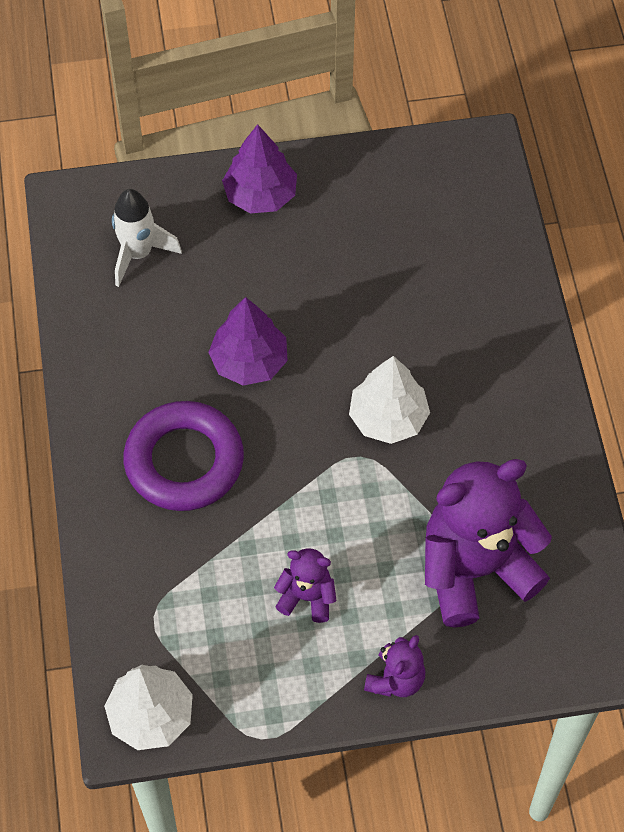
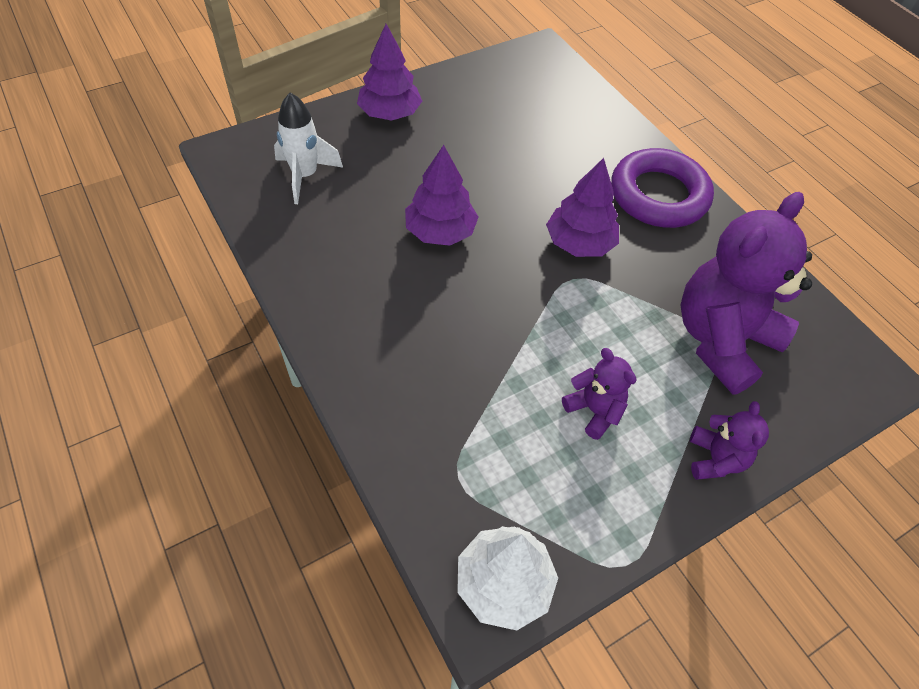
camera: 25 degrees left, 5 degrees down
(184, 461) = (421, 327): purple ring -> purple ring (658, 195)
(307, 597) = (594, 410): purple teddy bear -> purple teddy bear turned 60 degrees clockwise
(388, 418) = (579, 243): white tree -> purple tree

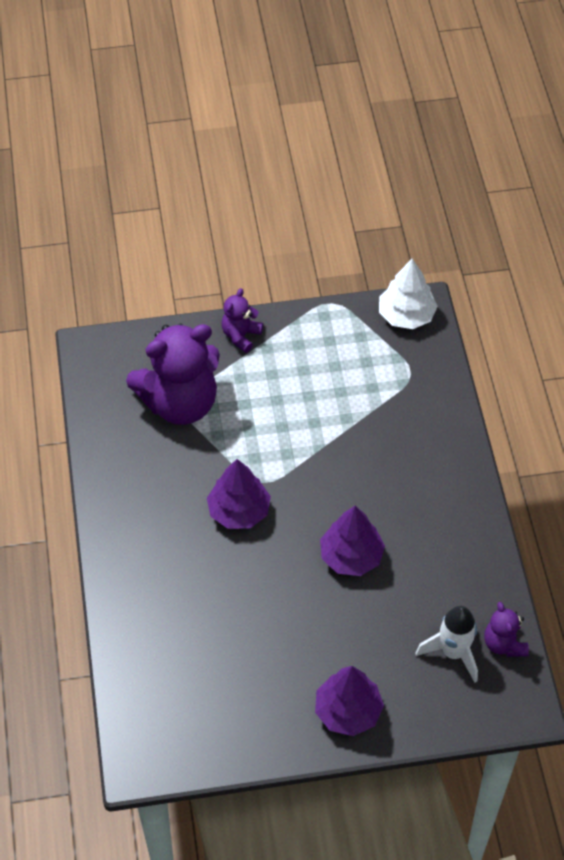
camera: 155 degrees left, 0 degrees up
(594, 410) = (302, 385): purple teddy bear -> purple teddy bear (504, 644)
(658, 195) = (140, 536): purple ring -> none

